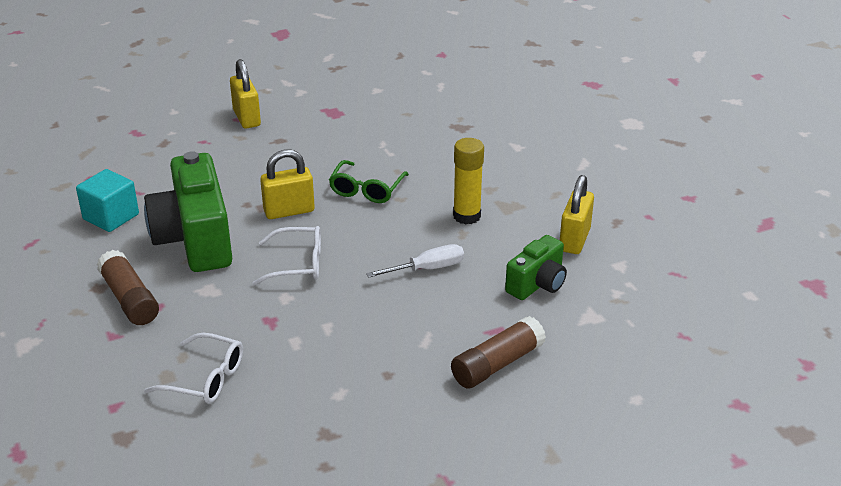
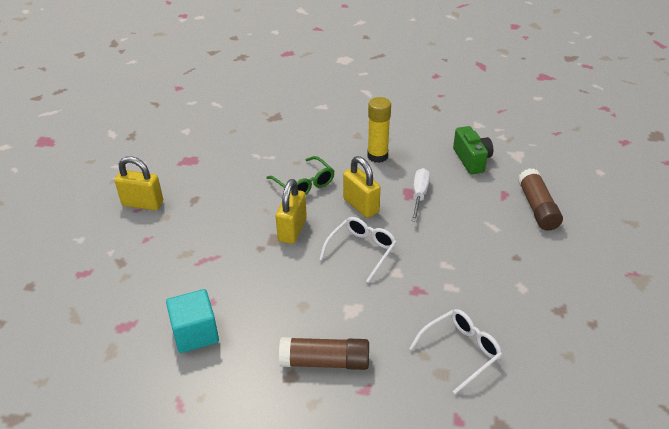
camera: 55 degrees left, 5 degrees up
(195, 239) = (279, 293): green camera -> none
(574, 240) = (440, 128): yellow padlock -> yellow padlock (361, 205)

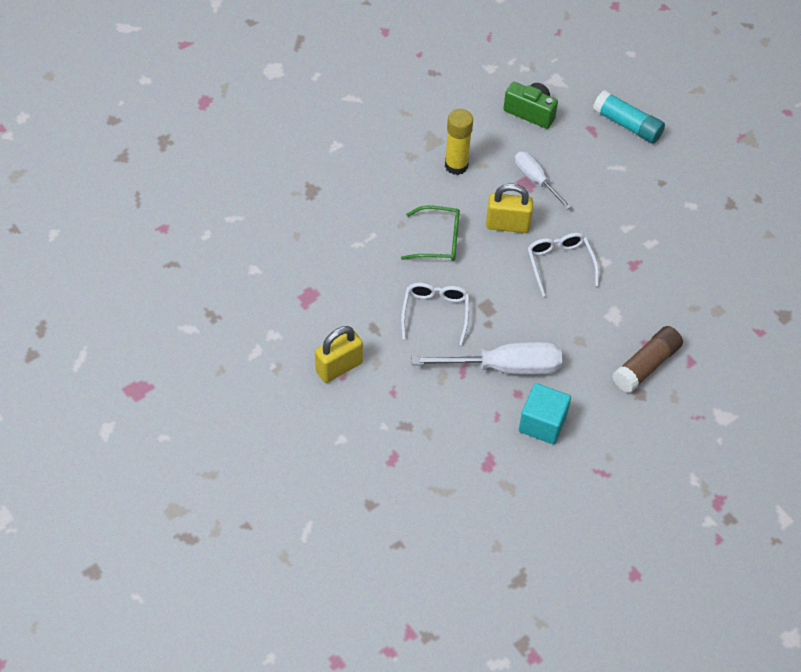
camera: 50 degrees left, 15 degrees up
(229, 280) = (505, 367): none -> white screwdriver
(292, 230) = (489, 289): yellow padlock -> none
(460, 351) = (710, 286): white glasses -> white glasses (435, 313)
(537, 207) = (627, 125): brown glue stick -> turquoise glue stick

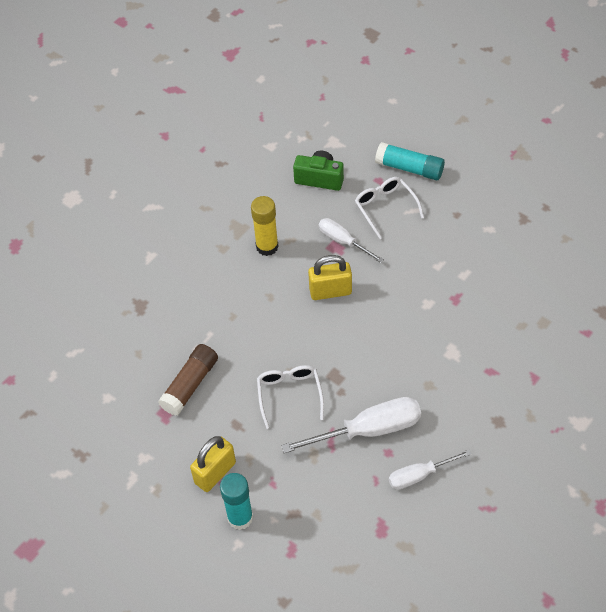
camera: 10 degrees left, 0 degrees up
(351, 415) = (240, 517): none -> turquoise glue stick
(438, 240) = (271, 323): green glasses -> none
(542, 423) = (419, 475): turquoise cube -> white screwdriver
(560, 264) = (389, 316): white glasses -> white glasses (385, 208)
(646, 365) = (496, 393): brown glue stick -> brown glue stick (190, 385)

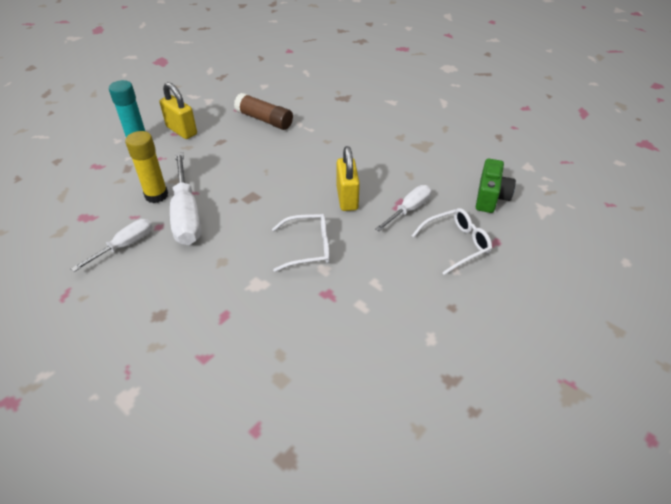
camera: 90 degrees right, 10 degrees down
(267, 246) = (402, 161): yellow glue stick -> yellow glue stick (156, 195)
(289, 395) = (239, 169): white glasses -> white glasses (308, 248)
(409, 168) = (519, 269): turquoise glue stick -> none
(419, 475) = (125, 246): white screwdriver -> white screwdriver turned 60 degrees clockwise

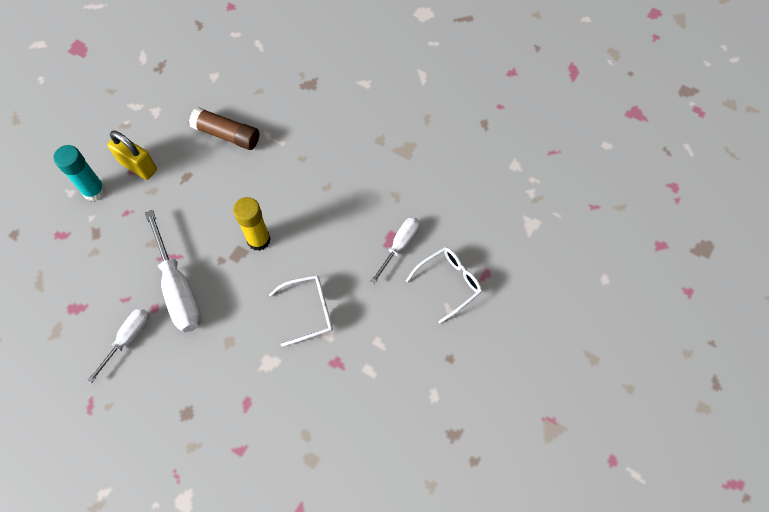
camera: 10 degrees left, 20 degrees up
(156, 195) = (139, 267): yellow glue stick -> yellow glue stick (258, 240)
(347, 198) = (336, 239): yellow padlock -> none
(490, 197) = (479, 215): green camera -> none

